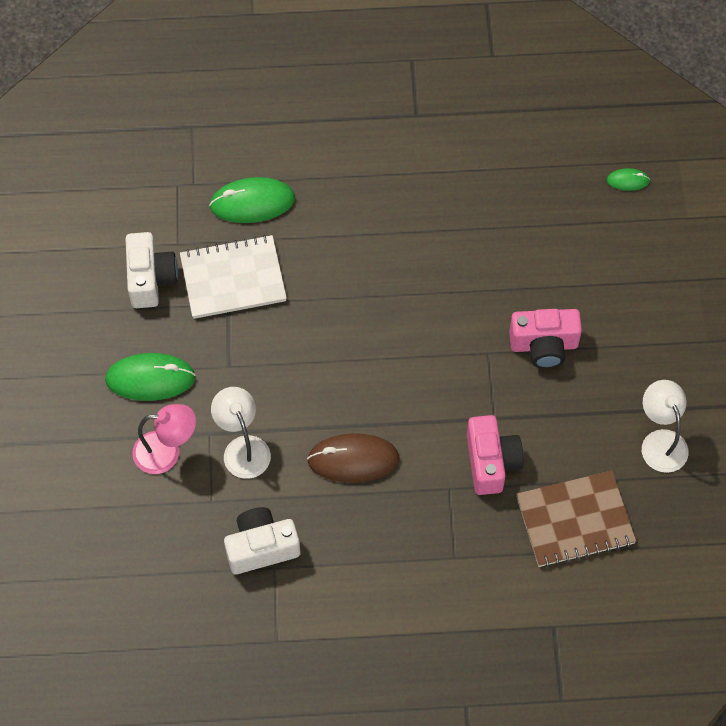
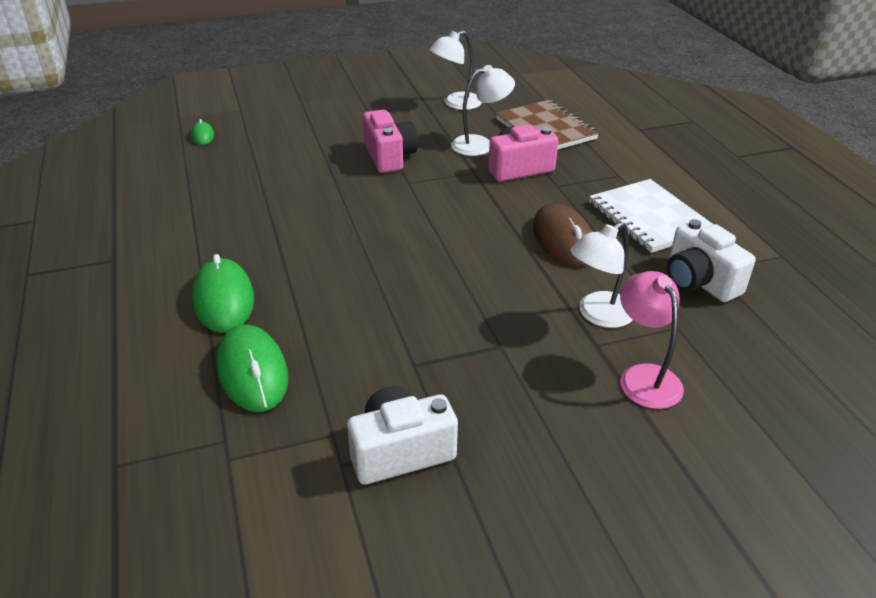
camera: 105 degrees left, 25 degrees down
(150, 378) = (554, 415): green mouse -> green mouse (223, 299)
(233, 279) = (376, 367): white notebook -> white notebook (649, 218)
(552, 440) = (480, 144): none -> white lamp

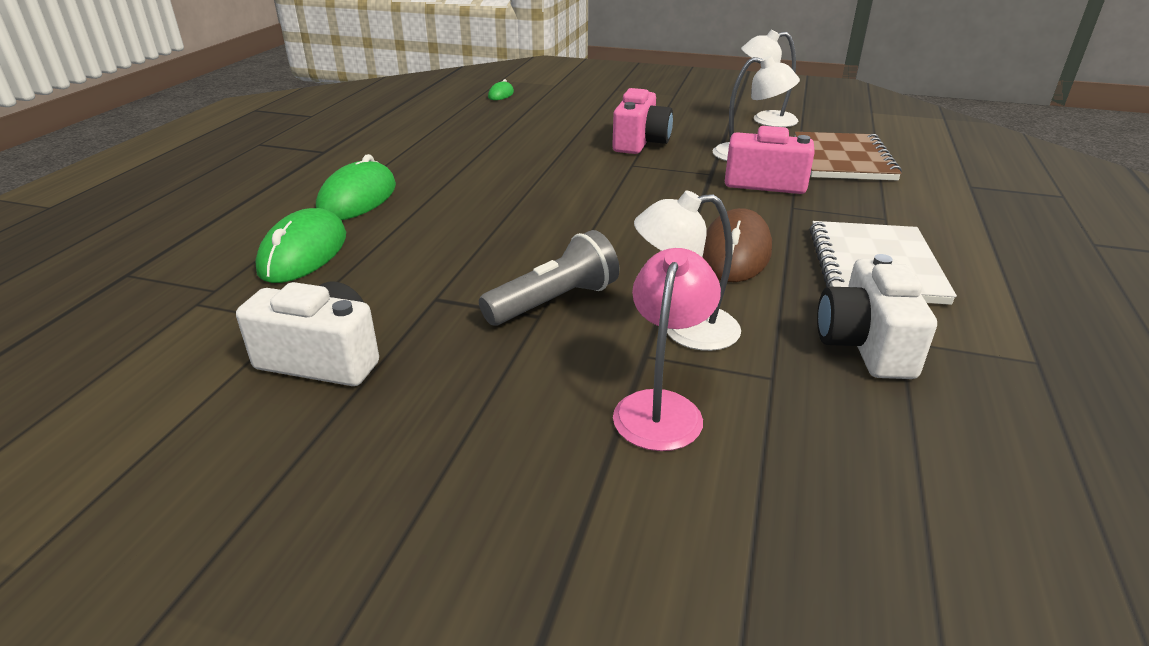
camera: 35 degrees right, 5 degrees down
(497, 330) = (554, 302): none -> grey flashlight

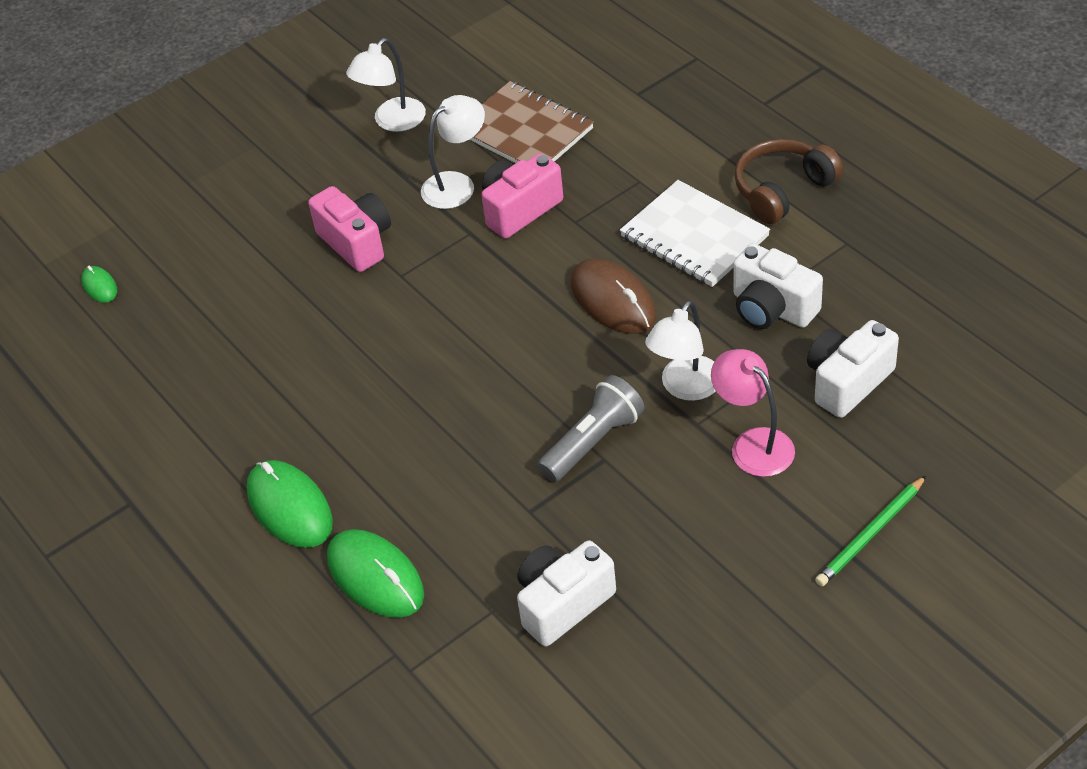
camera: 50 degrees left, 15 degrees up
(554, 302) = (593, 442): grey flashlight -> grey flashlight turned 45 degrees clockwise
(618, 592) = (870, 534): none -> green pencil
(848, 449) = (847, 382): none -> white camera
(1021, 292) = (782, 190): none -> brown headphones

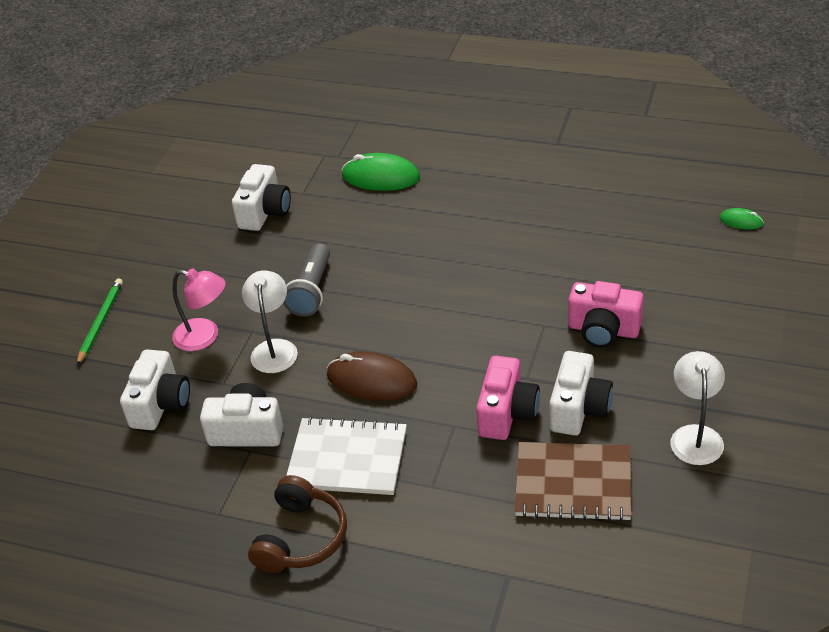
camera: 145 degrees right, 5 degrees down
(289, 507) = (464, 181): green mouse -> none
(457, 184) = (579, 409): white lamp -> white camera

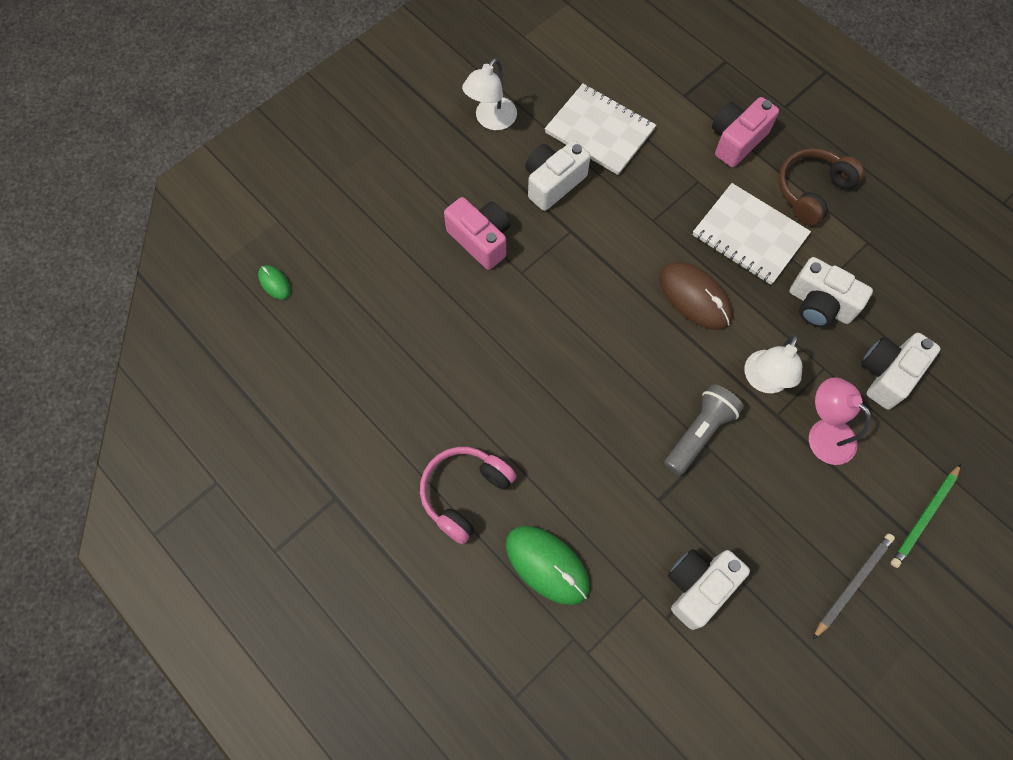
camera: 155 degrees left, 25 degrees up
(148, 261) = (852, 584): none -> grey pencil
(468, 182) = (464, 493): none -> pink headphones
(507, 413) = (607, 208): pink camera -> pink camera (736, 140)
(573, 483) = (599, 131): brown notebook -> white notebook

